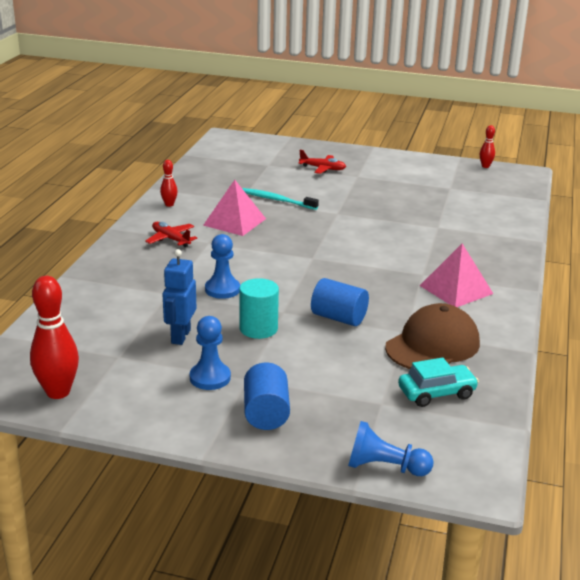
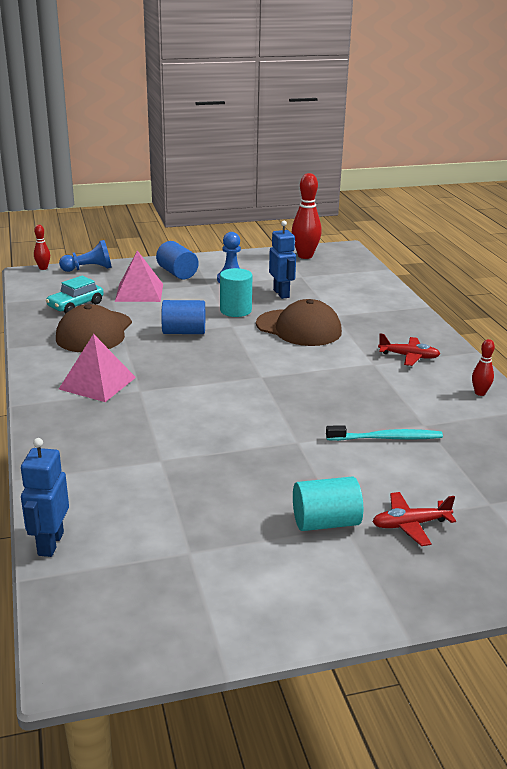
camera: 150 degrees right, 0 degrees up
(222, 289) = (299, 328): blue pawn -> brown cap
(234, 222) = (385, 393): pink pyramid -> pink pyramid (139, 292)
(366, 179) = (325, 522): none -> turquoise cylinder
(485, 166) = (159, 652): red bowling pin -> red bowling pin (43, 268)
(526, 208) = (50, 543): none -> blue robot

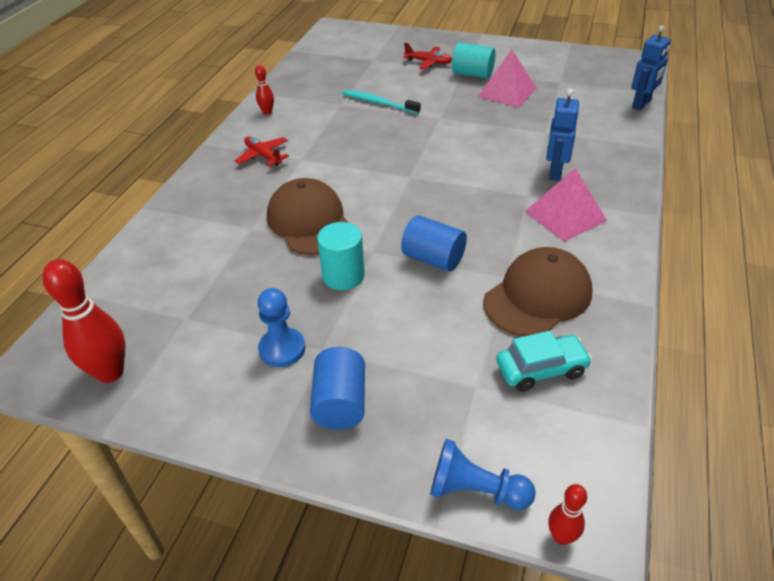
camera: 145 degrees left, 15 degrees up
(139, 292) = (433, 368): pink pyramid -> pink pyramid (507, 92)
(281, 293) = (256, 288): blue robot -> blue robot (554, 172)

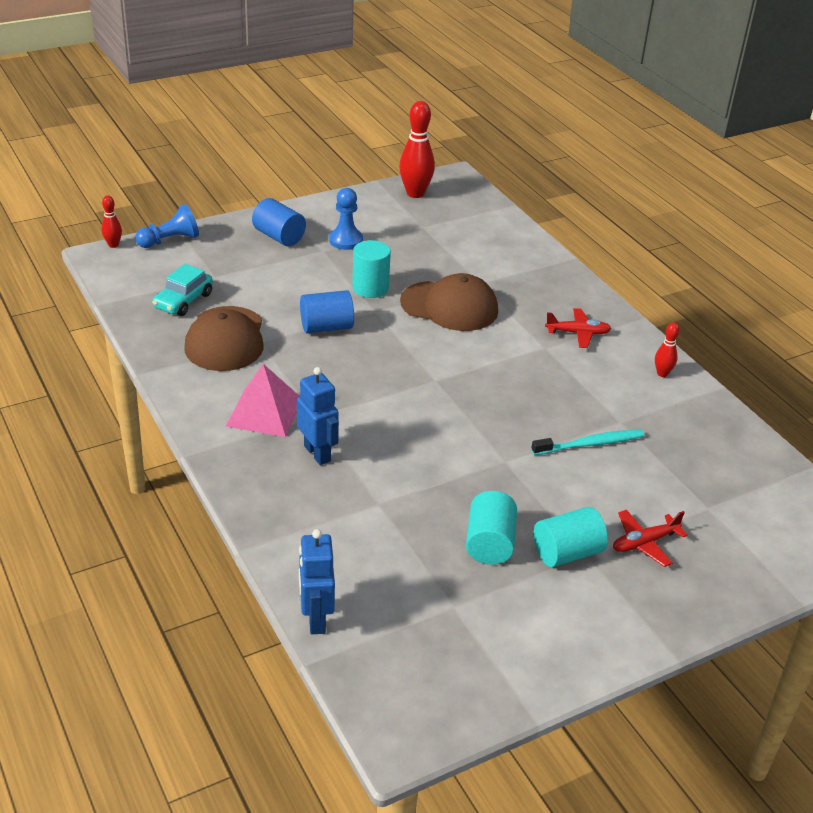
camera: 130 degrees right, 5 degrees down
(507, 92) = (489, 543): pink pyramid -> turquoise cylinder

